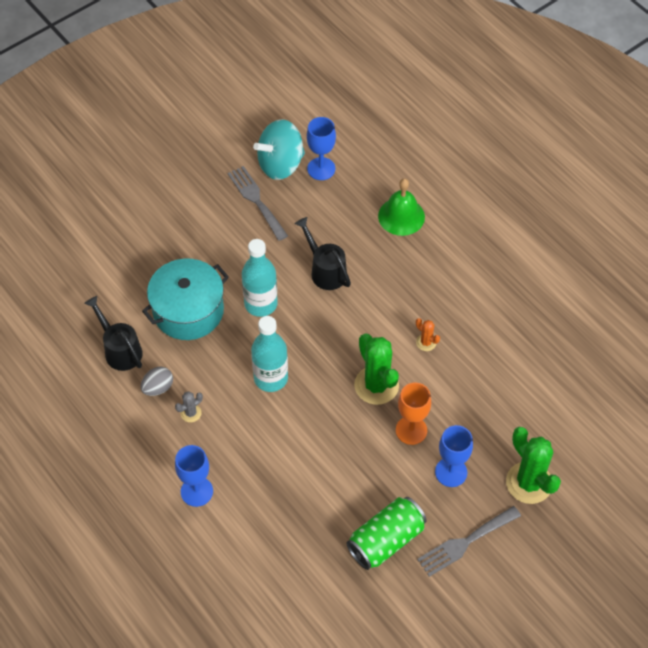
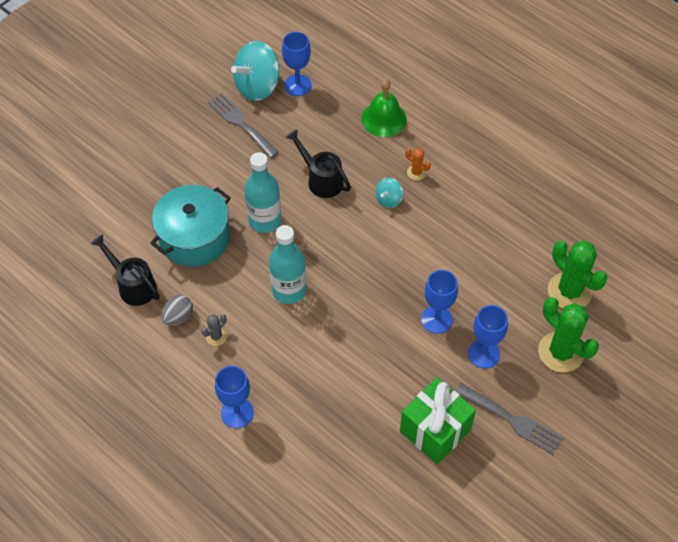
camera: 10 degrees left, 0 degrees up
(376, 385) = (393, 281): green cactus -> green cactus (569, 291)
(386, 540) = (435, 430): green can -> green gift
(389, 301) = (388, 199): none -> turquoise spinning top
(411, 430) = (436, 319): orange goblet -> blue goblet
(426, 342) = (433, 233): orange cactus -> orange cactus (416, 172)
(465, 542) = (512, 420): grey fork -> grey fork turned 105 degrees counterclockwise

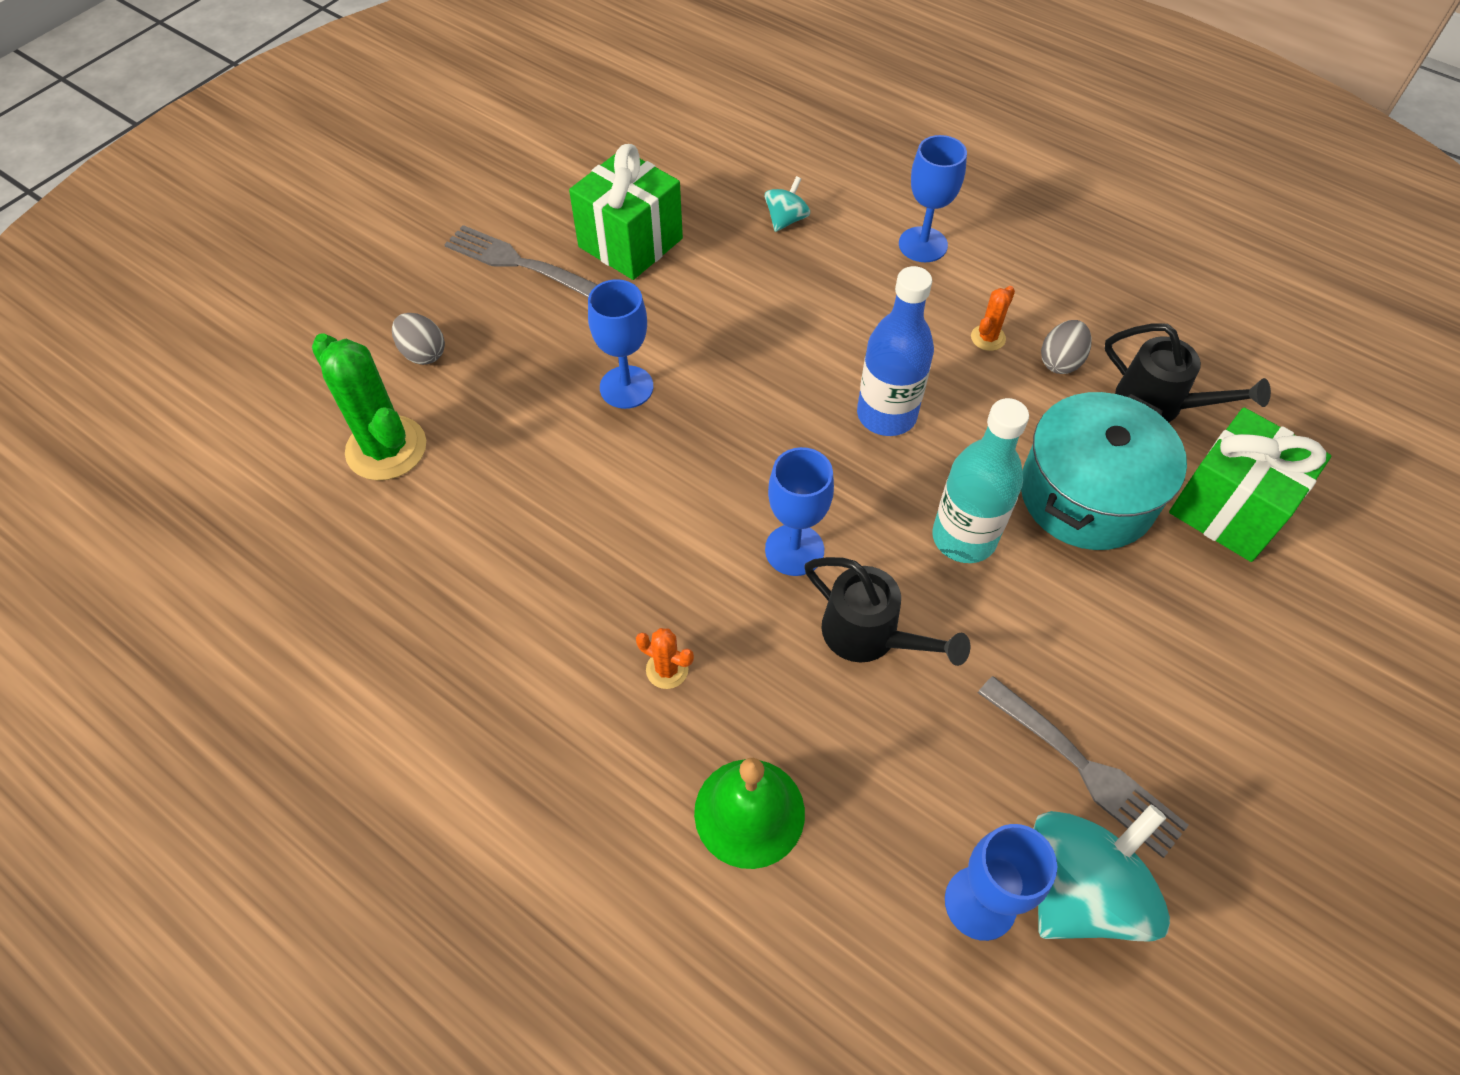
camera: 175 degrees right, 0 degrees up
(124, 225) = (1229, 509): none -> green gift
(216, 336) = (988, 338): grey cactus -> orange cactus
(289, 290) = (886, 415): turquoise bottle -> blue bottle
(388, 199) = (723, 601): turquoise spinning top -> turquoise spinning top (786, 220)
(483, 354) = (550, 343): blue goblet -> blue goblet (794, 550)
(561, 352) = (423, 353): green cactus -> grey egg

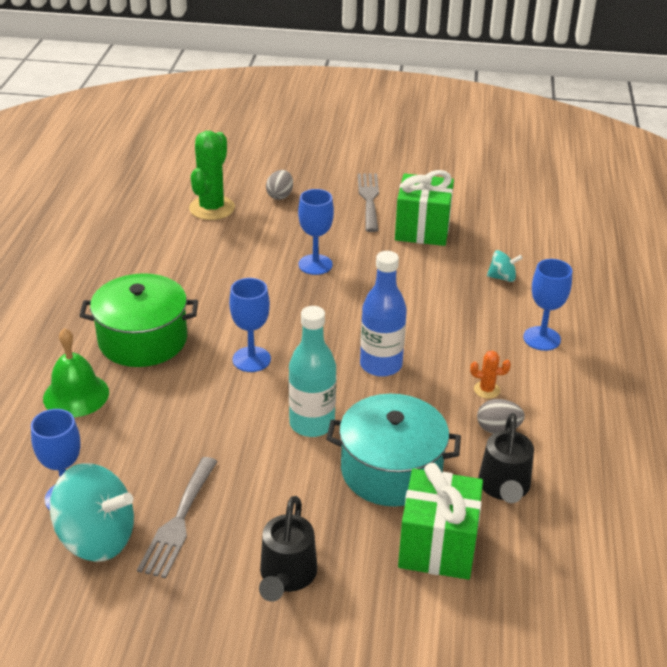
camera: 60 degrees right, 20 degrees down
(667, 669) = (143, 340): orange cactus -> green pot
(869, 636) = (213, 405): black watering can -> black watering can (286, 576)

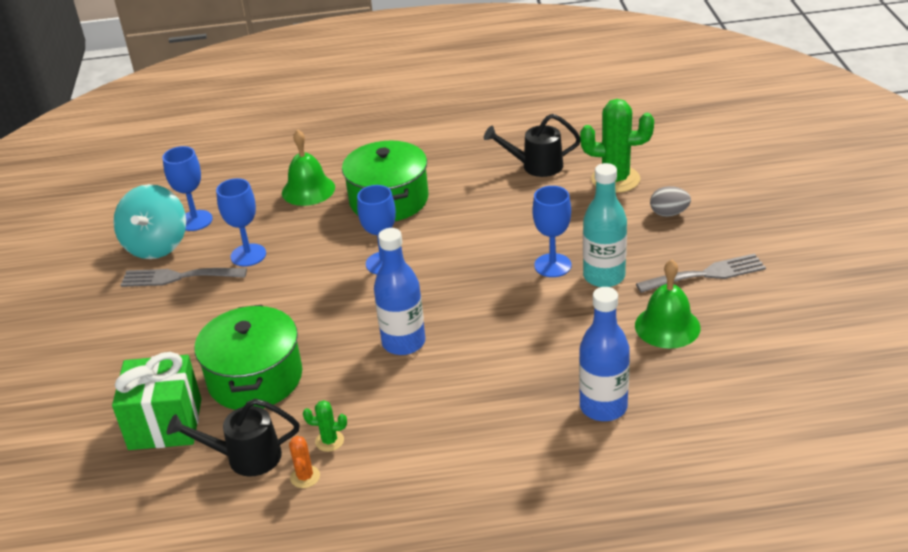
camera: 80 degrees right, 0 degrees up
(286, 576) = (126, 344): black watering can -> black watering can (536, 166)
(312, 424) = (305, 318): turquoise bottle -> turquoise bottle (604, 276)
(391, 470) = (255, 378): turquoise pot -> green pot
(422, 230) = (667, 326): green gift -> green bell
(486, 390) = (389, 424): orange cactus -> orange cactus (305, 477)
(498, 429) = (329, 441): grey egg -> green cactus
(502, 278) = (603, 407): turquoise spinning top -> blue bottle
(541, 338) = (496, 456): blue goblet -> blue goblet (248, 255)

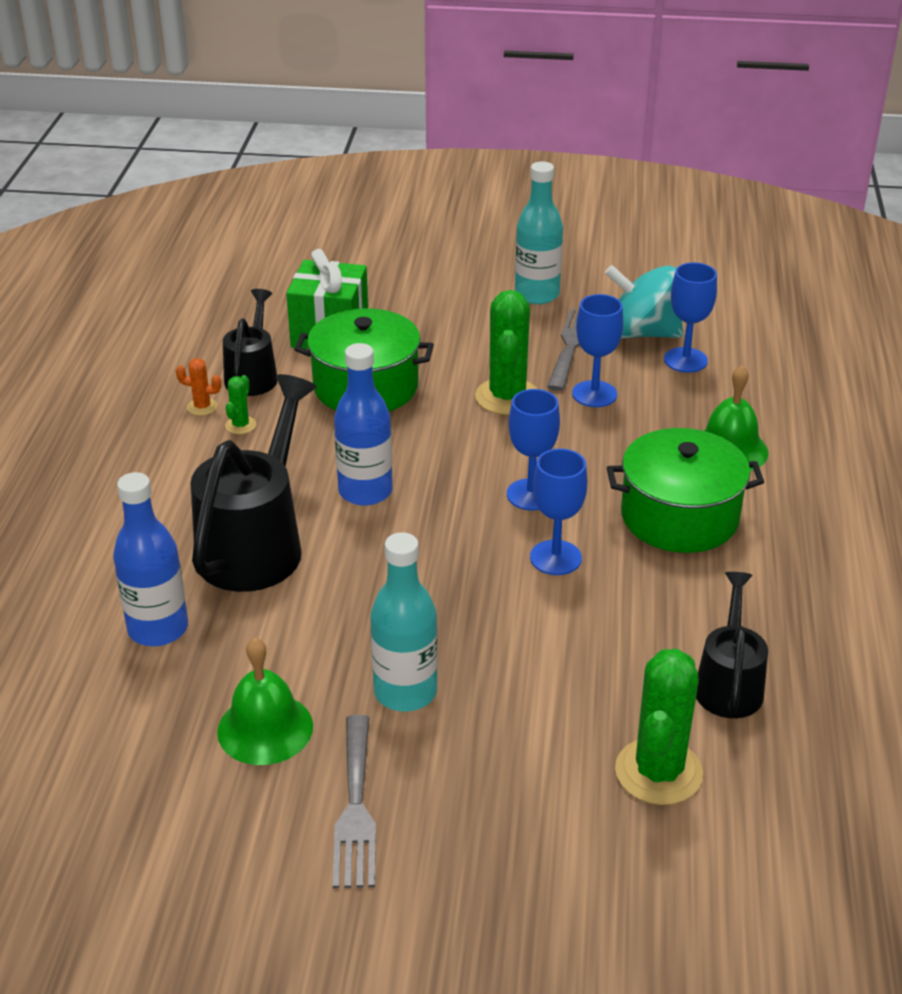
camera: 100 degrees right, 0 degrees up
(93, 309) = (537, 294): none -> turquoise bottle
(259, 296) = (507, 397): none -> green cactus
(487, 383) = (256, 544): none -> black watering can
(552, 265) = (455, 646): blue goblet -> blue goblet (555, 558)
(669, 213) = (533, 812): grey egg -> none

